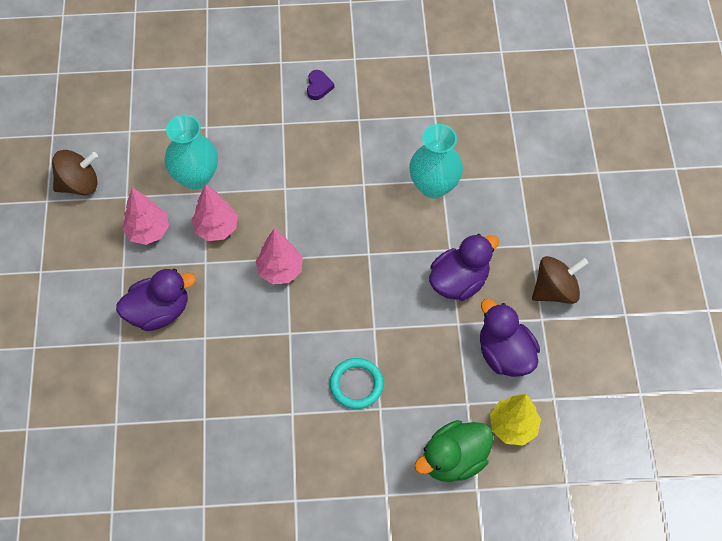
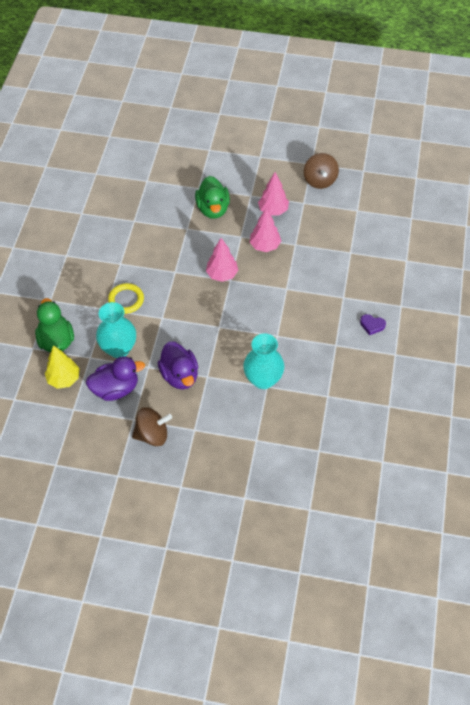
camera: 105 degrees right, 5 degrees down
(159, 311) = (213, 209): purple duck -> green duck
(196, 177) = (309, 241): turquoise vase -> turquoise vase (119, 349)
(356, 384) = (126, 300): turquoise ring -> yellow ring
(555, 290) = (152, 434): brown spinning top -> brown spinning top turned 90 degrees counterclockwise

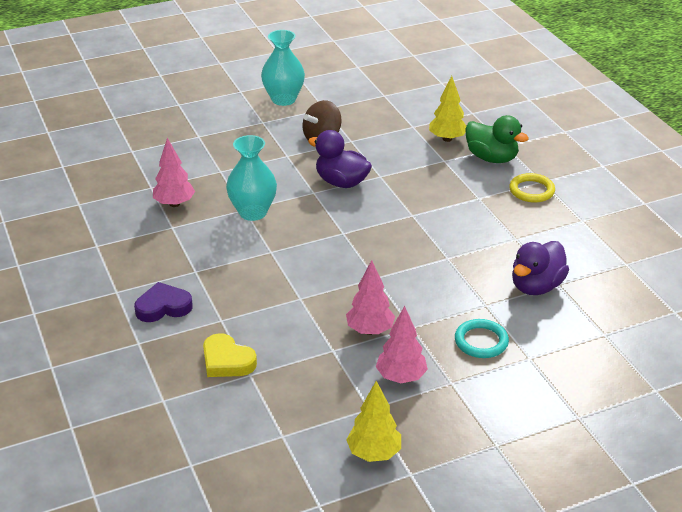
camera: 145 degrees right, 20 degrees down
(116, 388) = (392, 151): purple duck -> purple duck (536, 286)
(119, 349) = (424, 176): turquoise vase -> turquoise vase (283, 99)
(126, 300) = (467, 212): yellow ring -> yellow ring (531, 191)
(213, 209) = (481, 341): green duck -> turquoise ring
(222, 275) = (390, 278): pink tree -> pink tree (174, 204)
(320, 180) = (374, 453): brown spinning top -> yellow tree
(357, 267) = (227, 361): none -> yellow heart
(372, 325) = (163, 307): purple heart -> purple heart, size x1.56

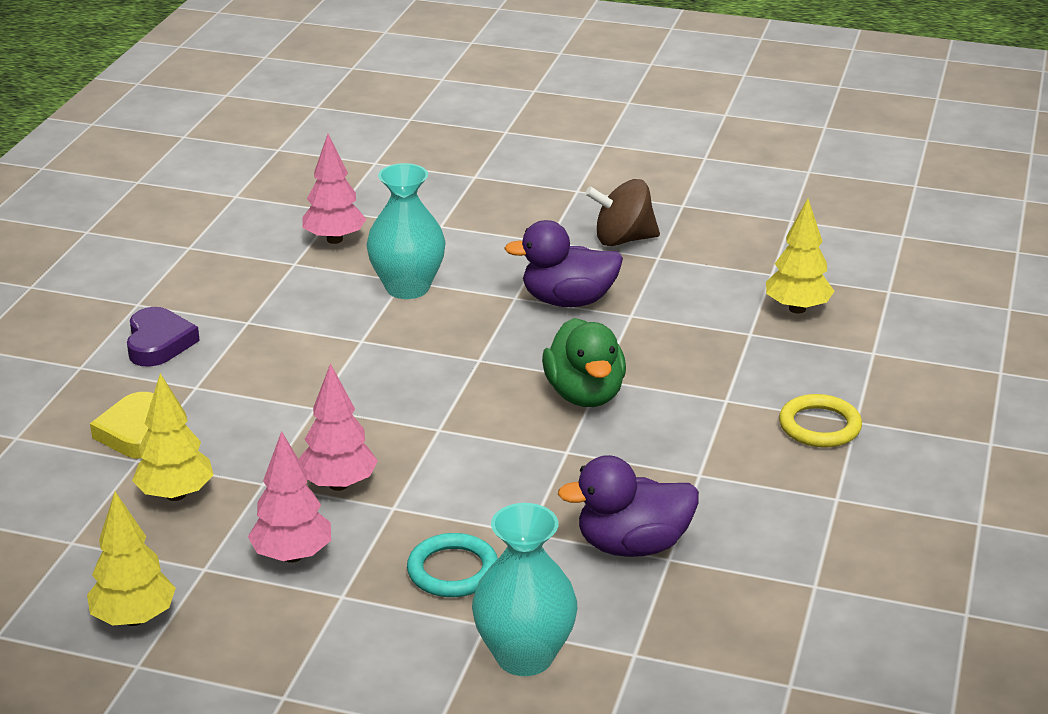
camera: 40 degrees right, 5 degrees down
(163, 307) = (158, 343): purple heart -> purple heart turned 60 degrees clockwise
(283, 99) = (644, 174): turquoise vase -> turquoise vase (524, 656)
(298, 381) = (176, 495): none -> yellow tree
(341, 182) = (568, 301): purple duck -> purple duck turned 75 degrees counterclockwise
(491, 158) = (825, 359): green duck -> green duck (585, 395)

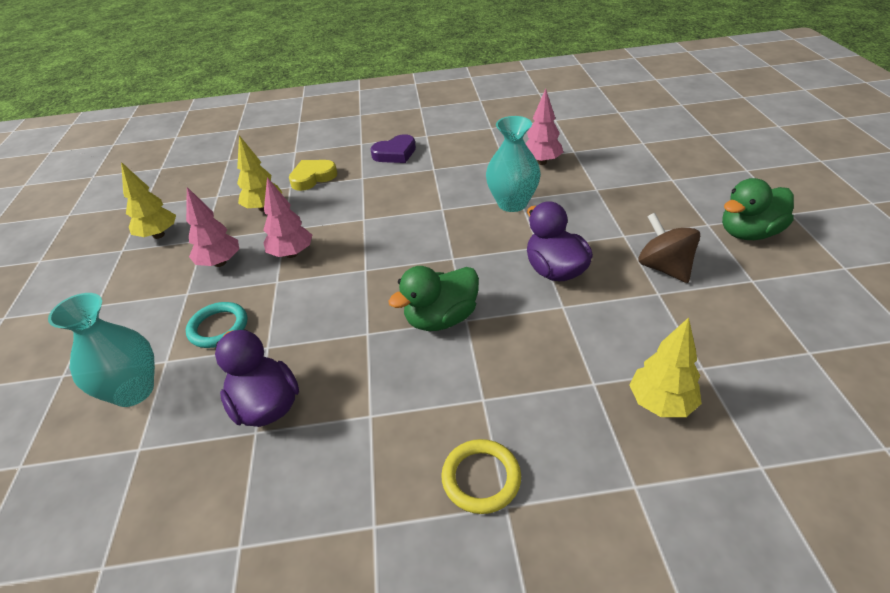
camera: 70 degrees right, 10 degrees up
(613, 177) = (749, 233): none -> green duck

